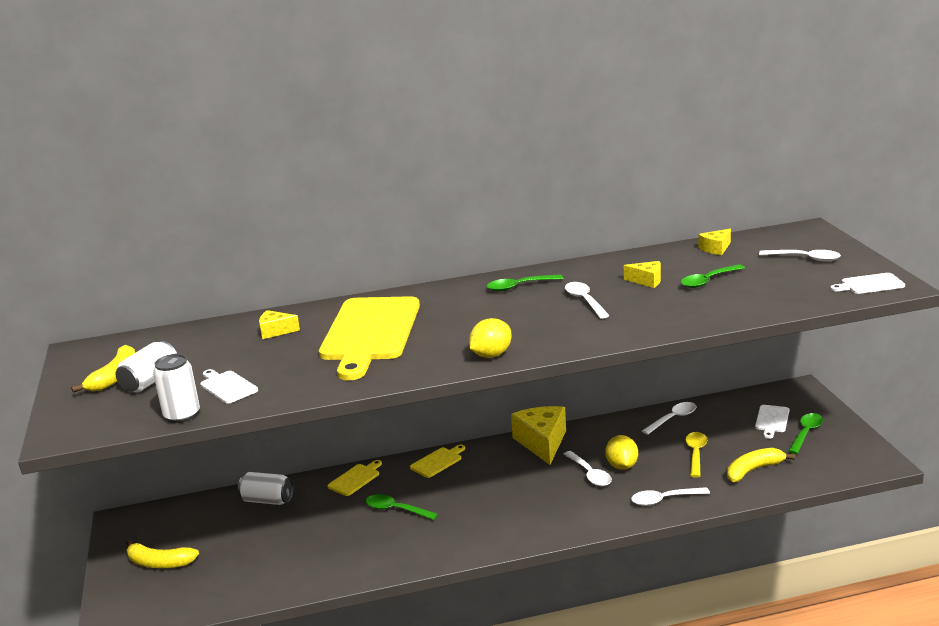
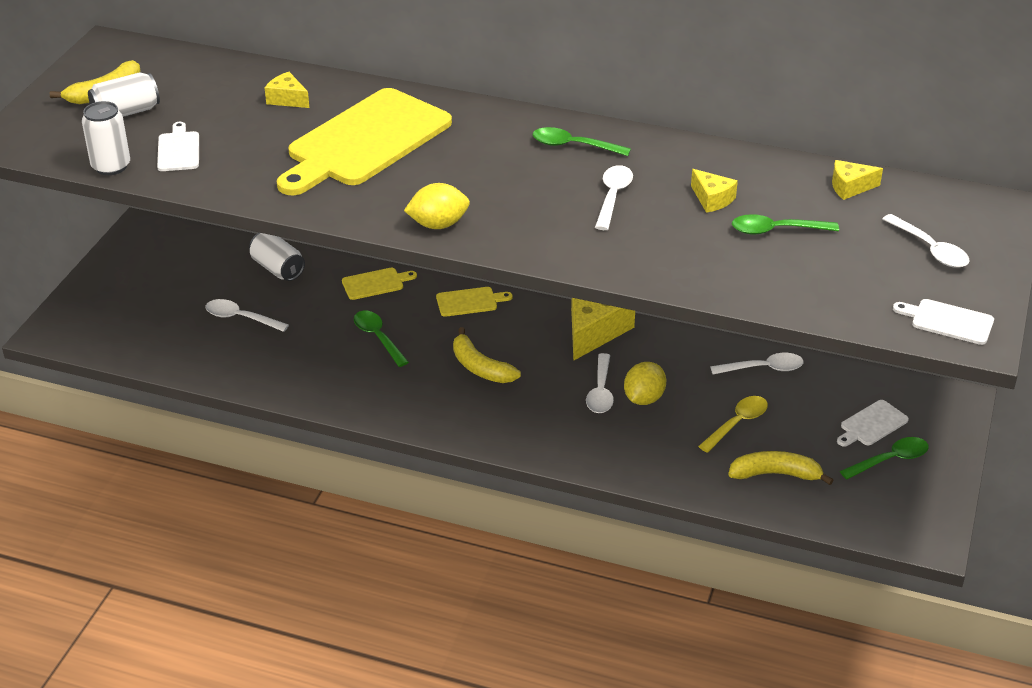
camera: 30 degrees right, 15 degrees up
(159, 563) = (134, 290): yellow banana -> yellow banana (480, 367)
(664, 500) = (641, 460): white spoon -> white spoon (240, 318)

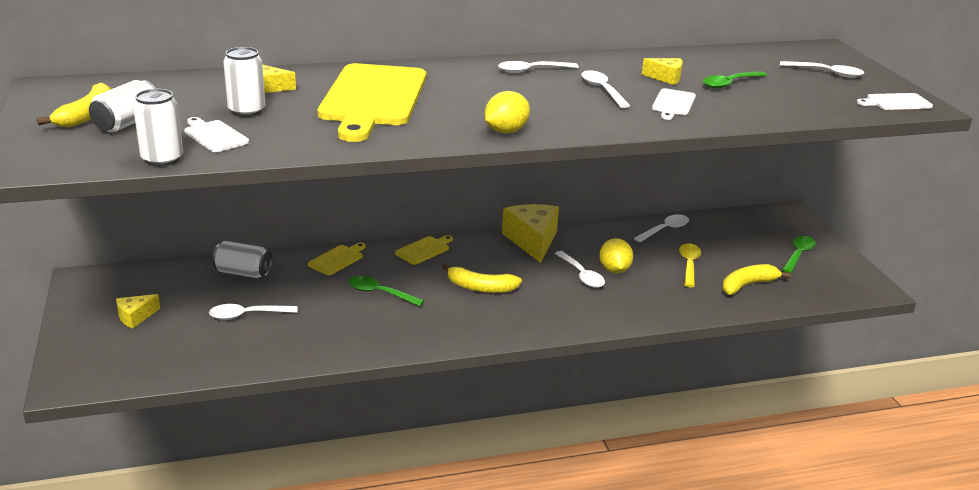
camera: 35 degrees left, 10 degrees down
(236, 125) = (247, 111): none -> white can
(573, 146) = (532, 71): green spoon -> white spoon
(850, 187) = (734, 56): yellow cheese -> yellow cheese (135, 317)
(872, 424) = (764, 239): white cutting board -> white cutting board (673, 104)

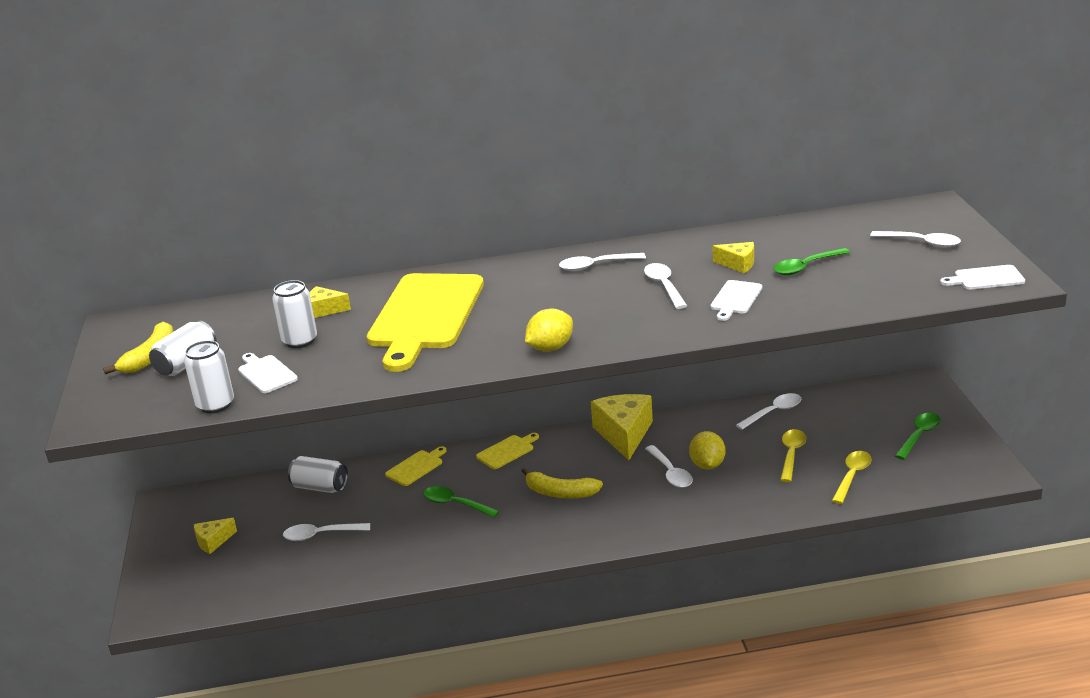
camera: 10 degrees right, 0 degrees up
(747, 285) = (852, 476): yellow banana -> yellow spoon

